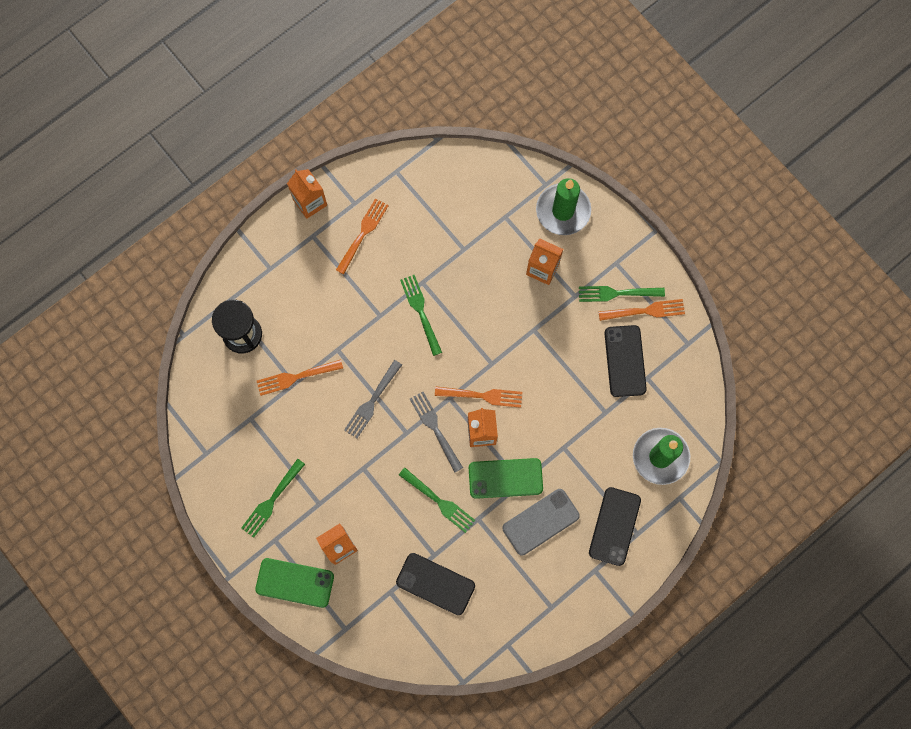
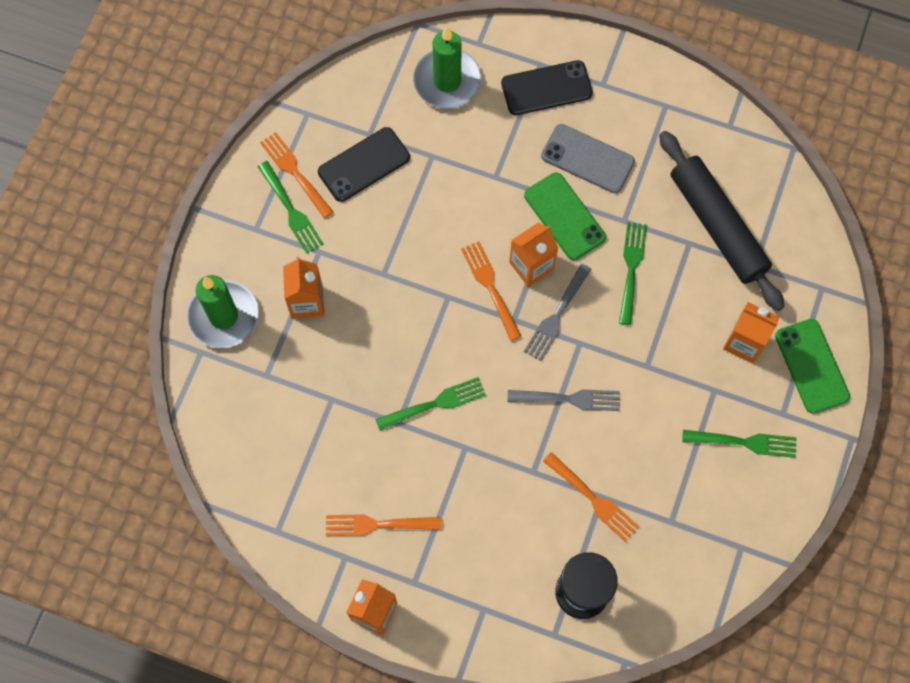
camera: 120 degrees left, 5 degrees down
(421, 312) = (434, 404): green fork -> green fork turned 150 degrees counterclockwise
(435, 583) = (717, 225): black phone -> black rolling pin

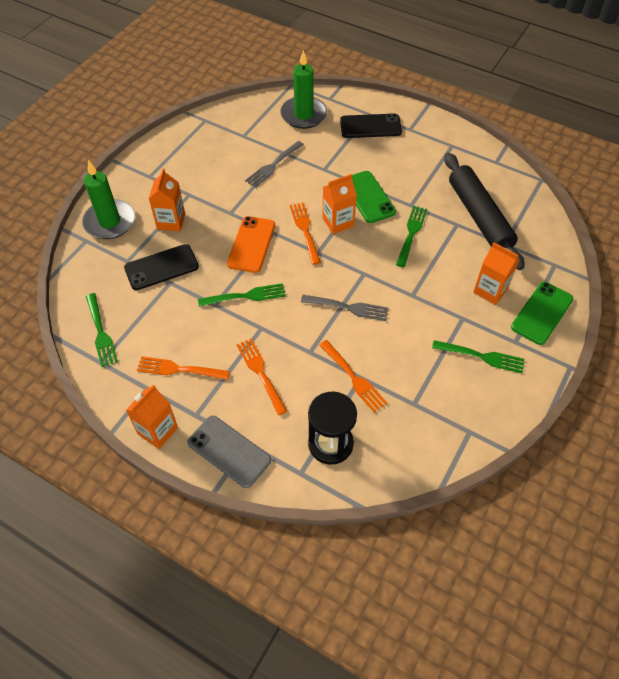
camera: 10 degrees right, 15 degrees down
(290, 210) = (177, 169): green fork -> green fork (100, 332)
(295, 173) = (187, 149): orange fork -> orange fork (261, 373)
(364, 164) = (234, 151): black phone -> black phone (161, 267)
(424, 321) = (251, 244): none -> orange phone
(557, 315) = (350, 254): grey fork -> grey fork (273, 165)
(587, 159) = (391, 167): grey phone -> grey phone (229, 451)
(811, 366) = (542, 313): green phone -> green phone turned 45 degrees clockwise

